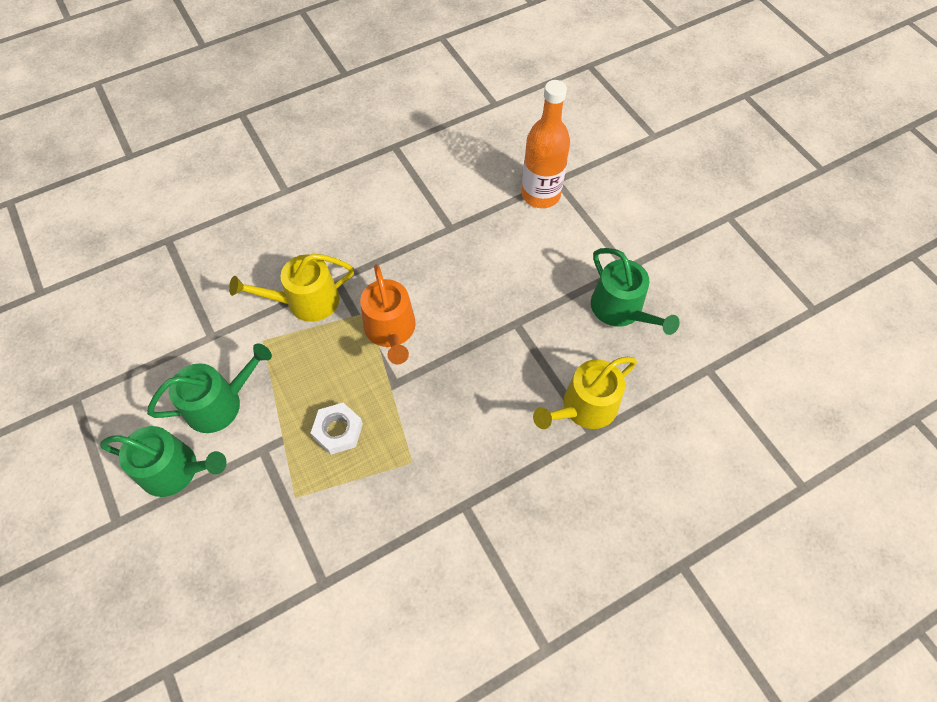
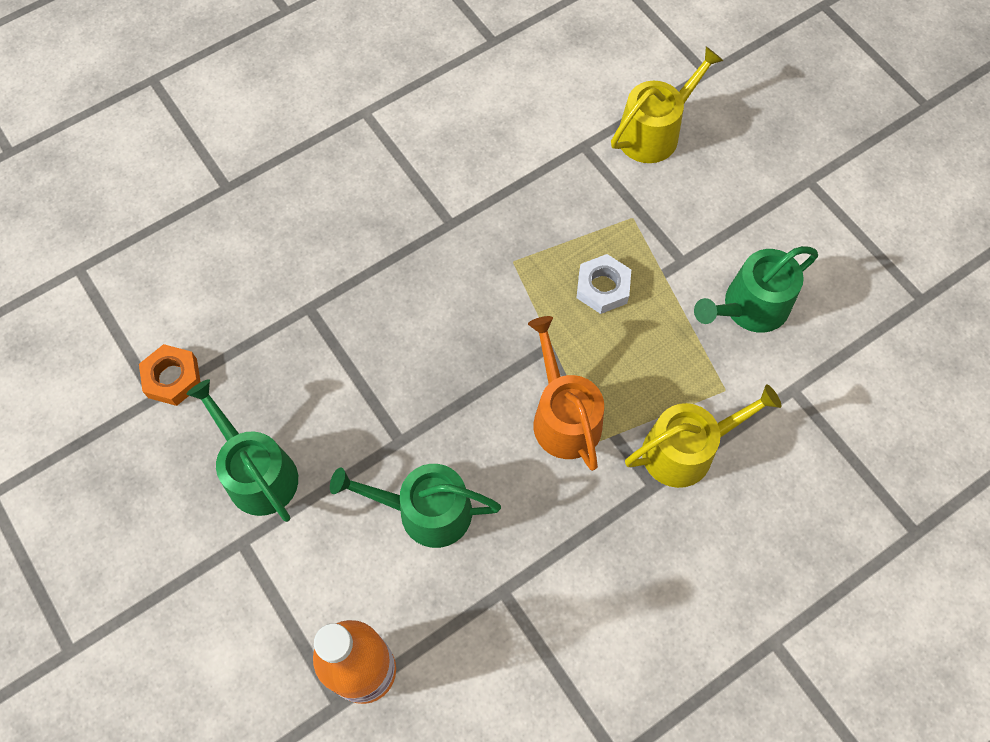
camera: 175 degrees right, 5 degrees up
(175, 470) = (770, 233): green watering can -> green watering can (425, 511)
(584, 407) = (315, 337): yellow watering can -> yellow watering can (654, 132)
(697, 383) = (172, 378): none -> orange nut

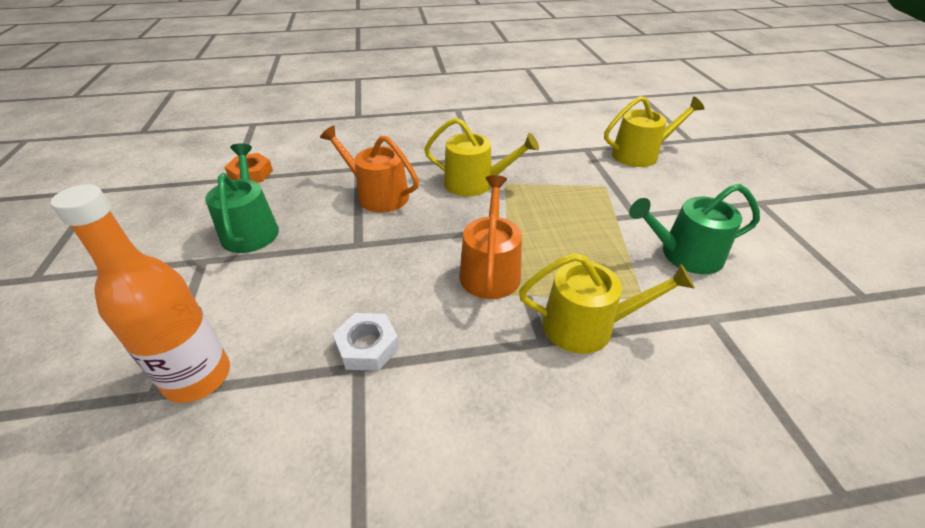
camera: 25 degrees right, 25 degrees down
(369, 349) = (377, 195): none -> orange watering can
(425, 511) = (341, 289): green watering can -> none
(476, 276) = (475, 183): none -> yellow watering can
(602, 287) = (564, 211): white nut -> white nut (367, 346)

